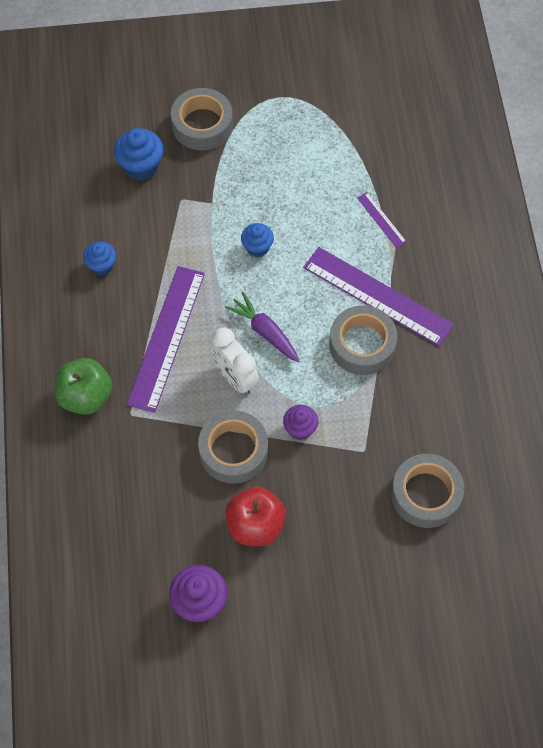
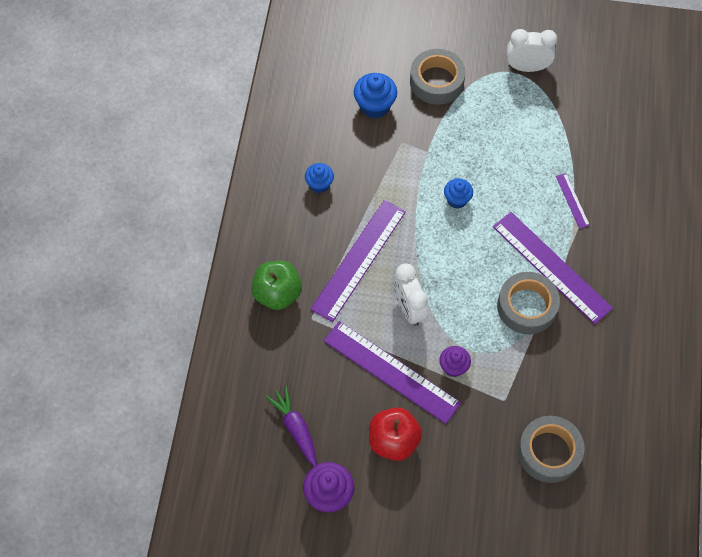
camera: 15 degrees right, 0 degrees up
(233, 451) = (391, 372): grey tape -> purple ruler
(265, 332) = (444, 275): purple carrot -> purple carrot (295, 428)
(296, 88) = (527, 67): none -> white clock

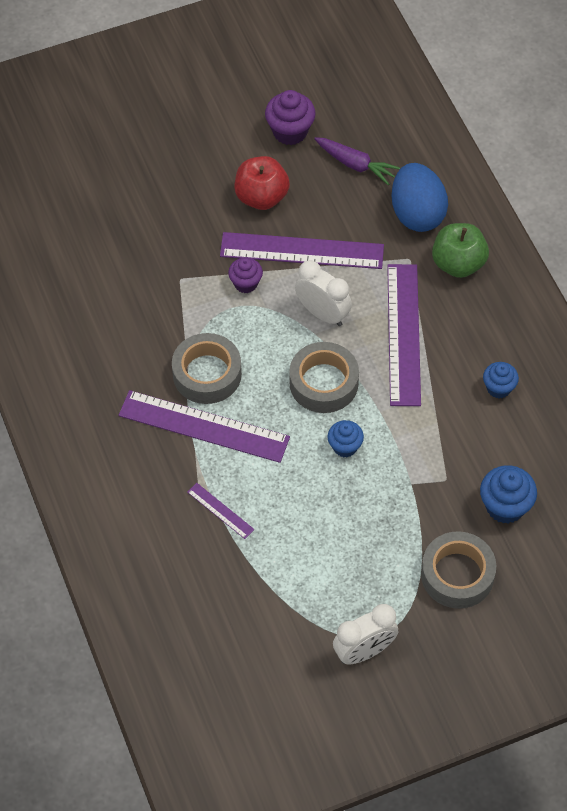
camera: 150 degrees right, 5 degrees down
(278, 354) = (417, 213): none -> blue egg
(549, 452) = (114, 256): grey tape -> grey tape (323, 383)

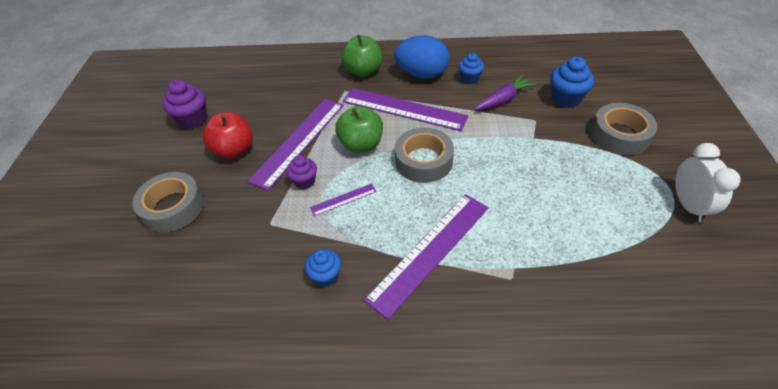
camera: 65 degrees left, 10 degrees down
(207, 374) = (377, 233): grey tape -> grey tape (173, 207)
(220, 510) = (525, 265): purple ruler -> purple ruler (343, 199)
(323, 313) = (361, 145): white clock -> green apple
(345, 446) = (487, 165): blue cupcake -> blue cupcake (326, 276)
(355, 165) = (250, 95): purple carrot -> purple carrot (503, 99)
(417, 213) = (312, 78): blue egg -> blue egg (422, 74)

